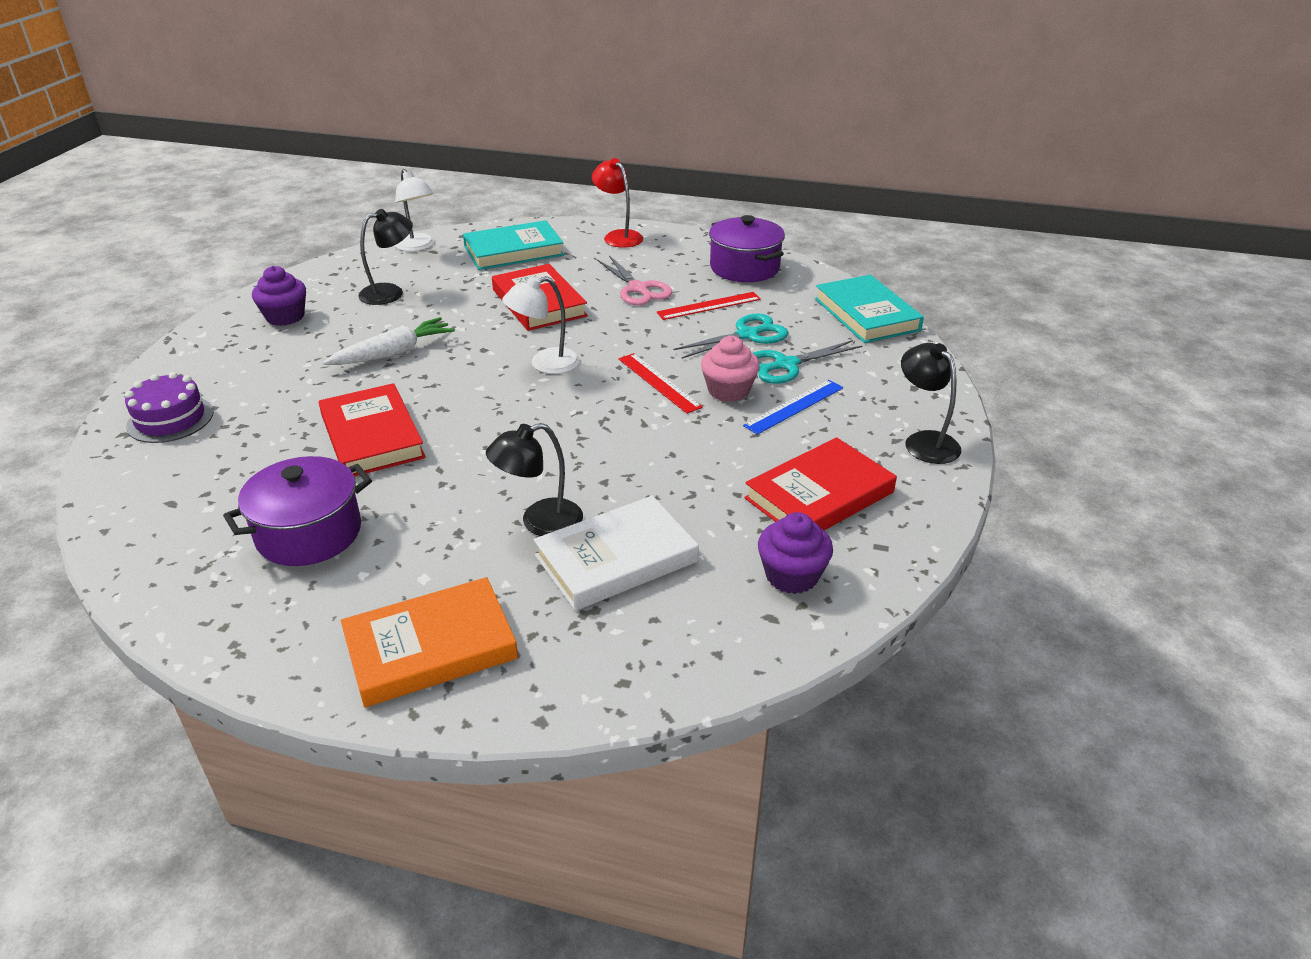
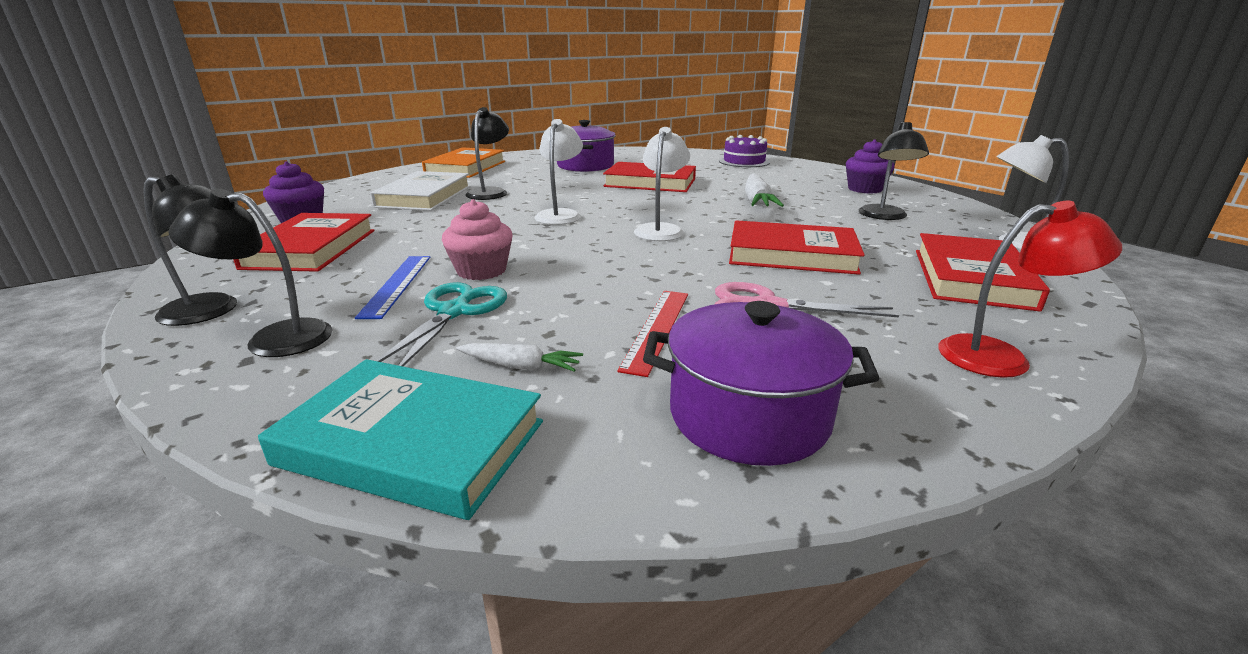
camera: 130 degrees right, 10 degrees down
(513, 251) = (971, 278): turquoise book -> red book
(565, 428) = (560, 215): none -> white lamp
(659, 382) = (553, 253): red ruler -> none
(747, 335) = (548, 320): turquoise scissors -> none
(794, 320) = (520, 366): none -> white carrot
(894, 396) = (275, 338): none -> black lamp

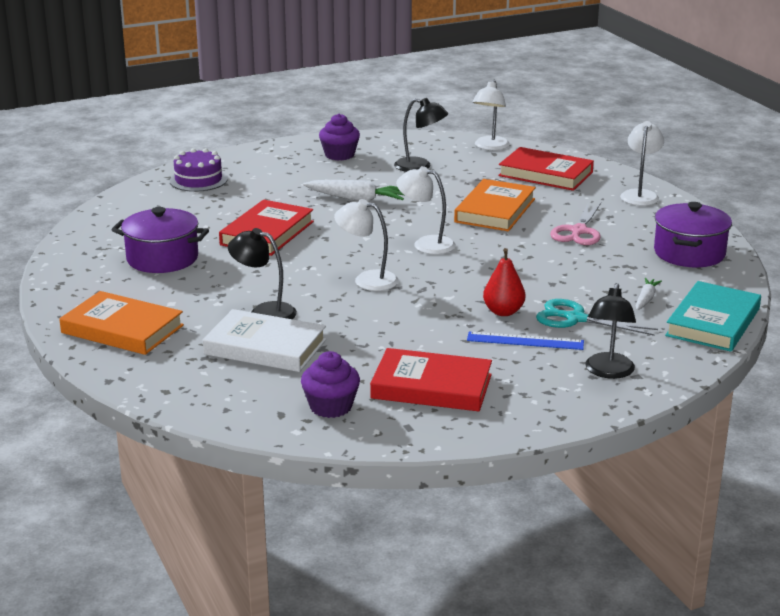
camera: 80 degrees left, 0 degrees up
(211, 312) = (565, 403): black lamp -> none
(481, 271) = (503, 312): pink cupcake -> red pear
(657, 328) = (604, 263): red ruler -> none
(791, 254) = (495, 210): red book -> orange book
(1001, 357) = (640, 195): red lamp -> white lamp

